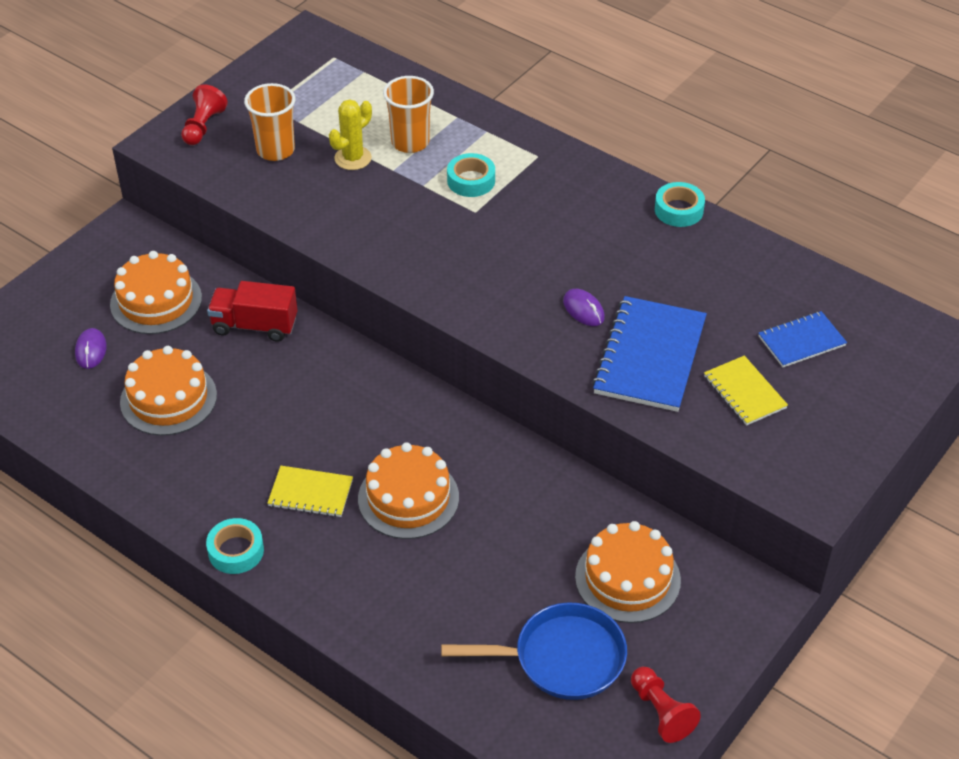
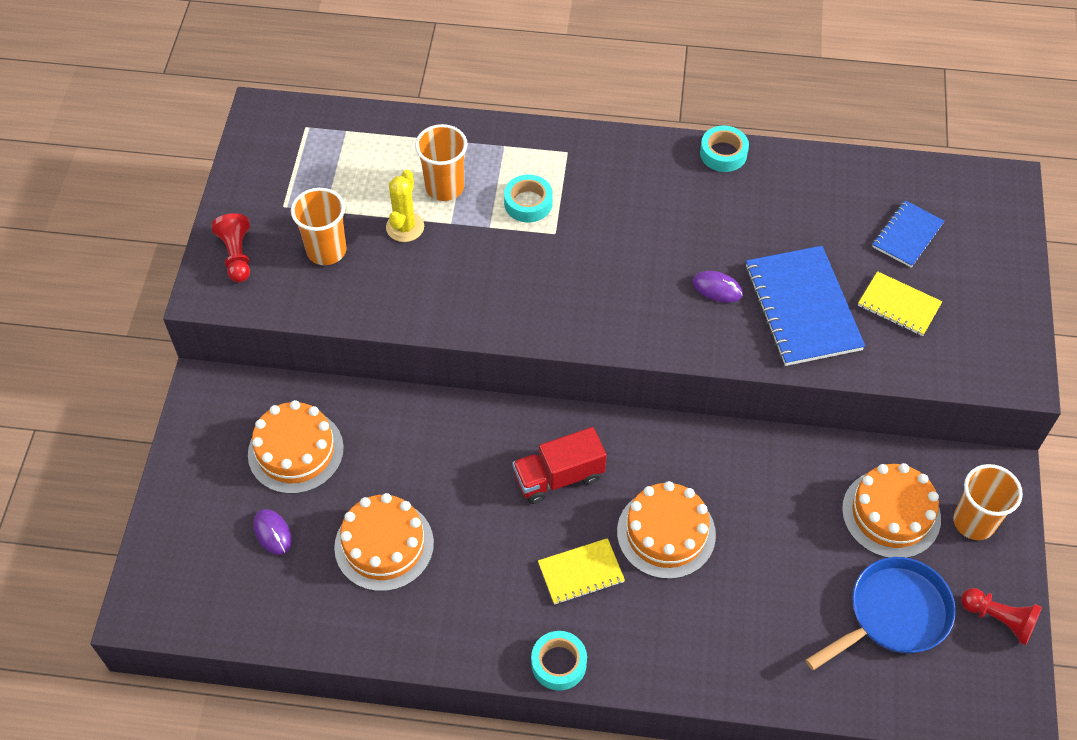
camera: 30 degrees left, 10 degrees up
(255, 325) = (407, 431): red truck -> red truck (558, 477)
(703, 622) = (974, 522): none -> orange cup

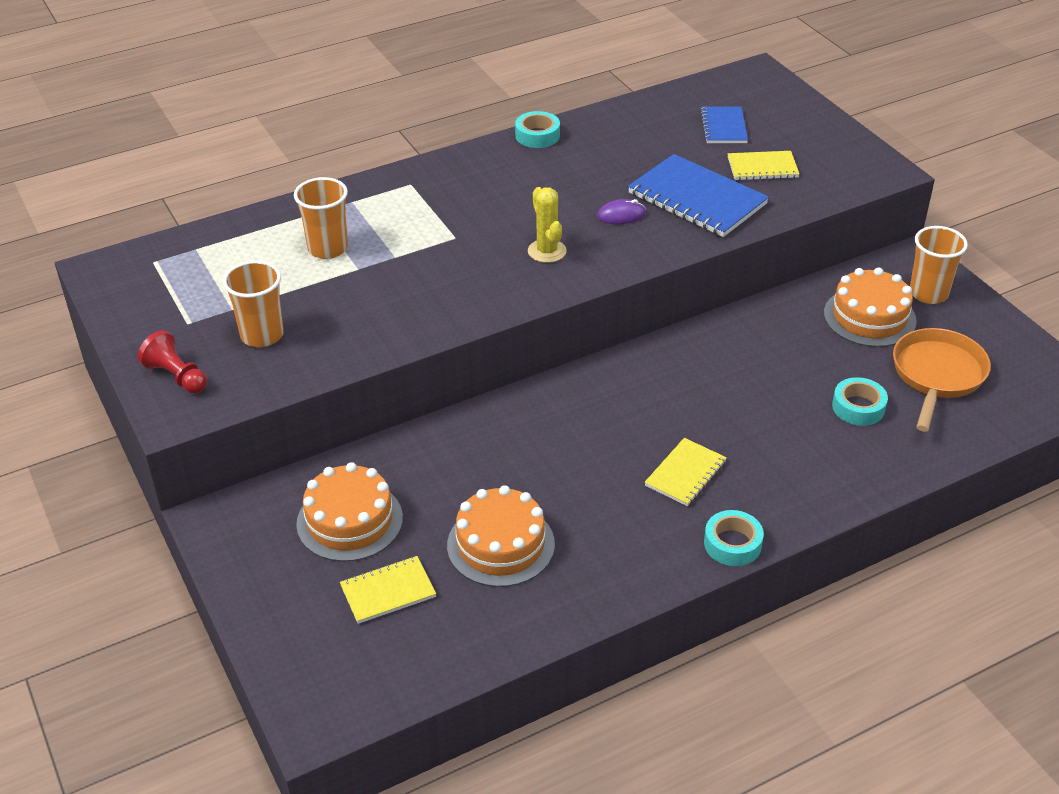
camera: 35 degrees left, 15 degrees down
(272, 533) = (388, 591): purple mouse -> yellow notebook
(405, 227) = (319, 289): yellow cactus -> yellow cactus (547, 251)
(528, 203) = (412, 228): turquoise tape -> turquoise tape (858, 407)
(558, 477) = (601, 420): red truck -> none
(666, 533) = (723, 413): orange cake -> none
(893, 614) = (937, 375): blue pan -> orange pan
(999, 619) = (1007, 341): red pawn -> none

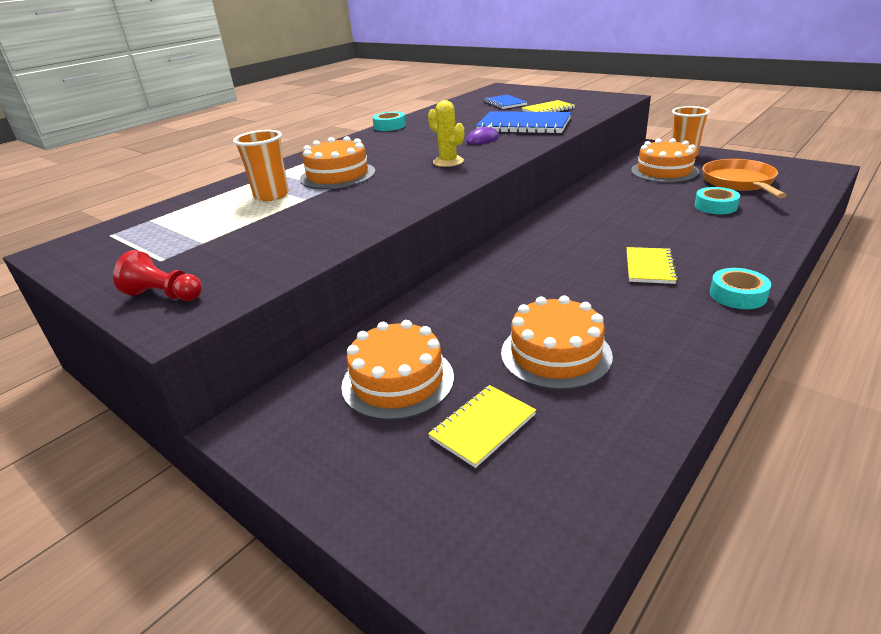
camera: 20 degrees left, 10 degrees down
(262, 335) = (242, 250): orange cup -> none
(414, 233) = (338, 175): none -> orange cake

